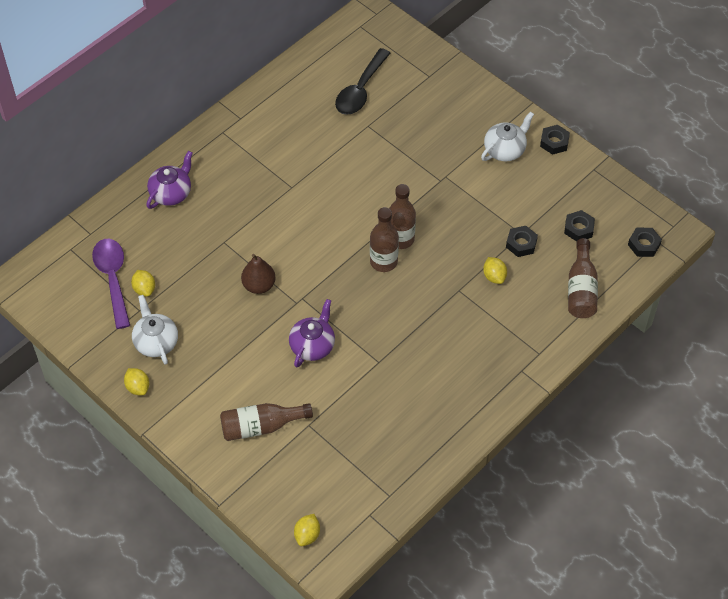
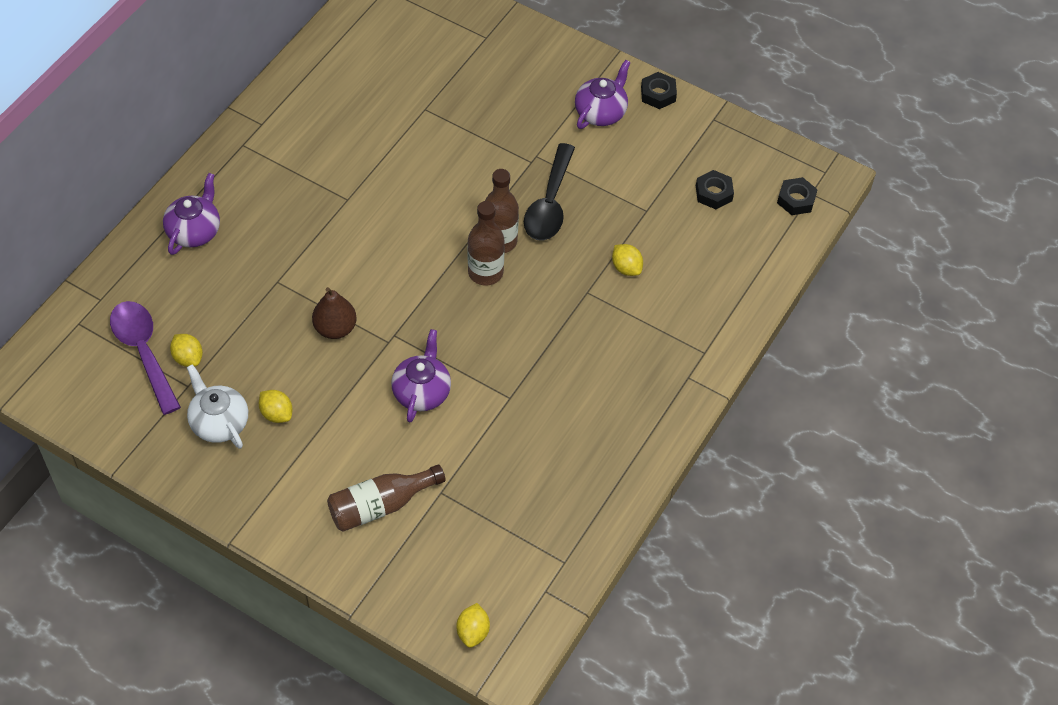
camera: 15 degrees left, 0 degrees up
(138, 387) = (209, 484): yellow lemon -> yellow lemon (276, 414)
(360, 90) = (405, 67): black spoon -> black spoon (550, 204)
(505, 150) = (601, 112): white teapot -> purple teapot
(521, 244) = (649, 223): black nut -> none
(581, 289) = (735, 266): brown bottle -> none

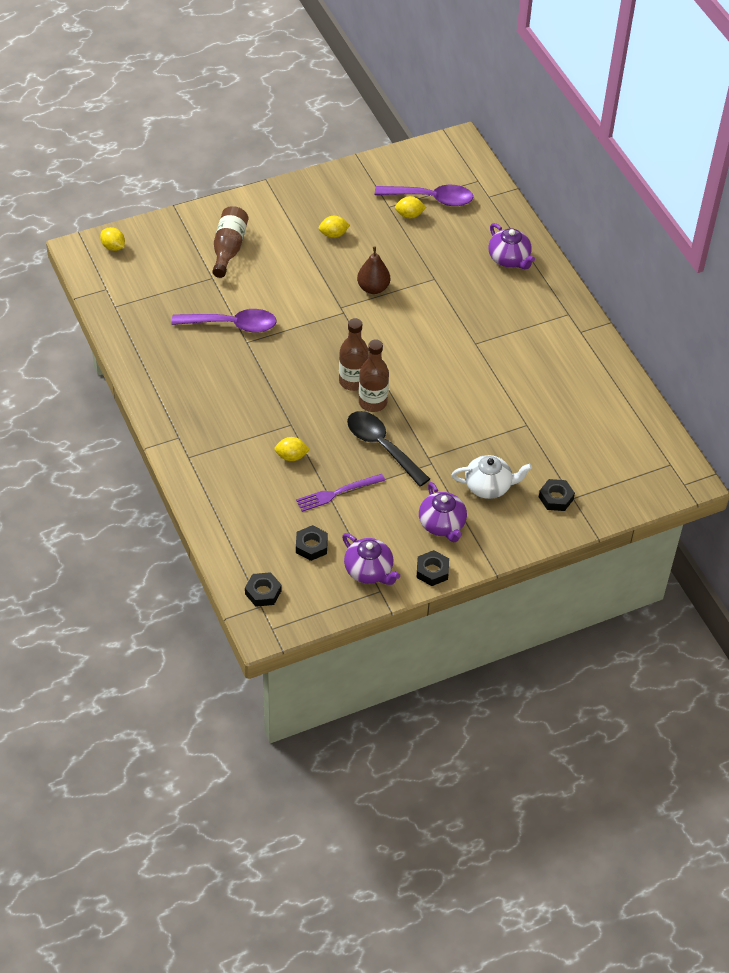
camera: 125 degrees right, 5 degrees down
(219, 422) = (350, 208): white teapot -> white teapot (489, 486)
(422, 392) = (289, 304): purple teapot -> purple teapot (369, 571)
(496, 427) = (232, 325): none -> purple spoon
(497, 49) = (556, 498): none -> black nut
(636, 207) = (337, 493): none -> purple fork

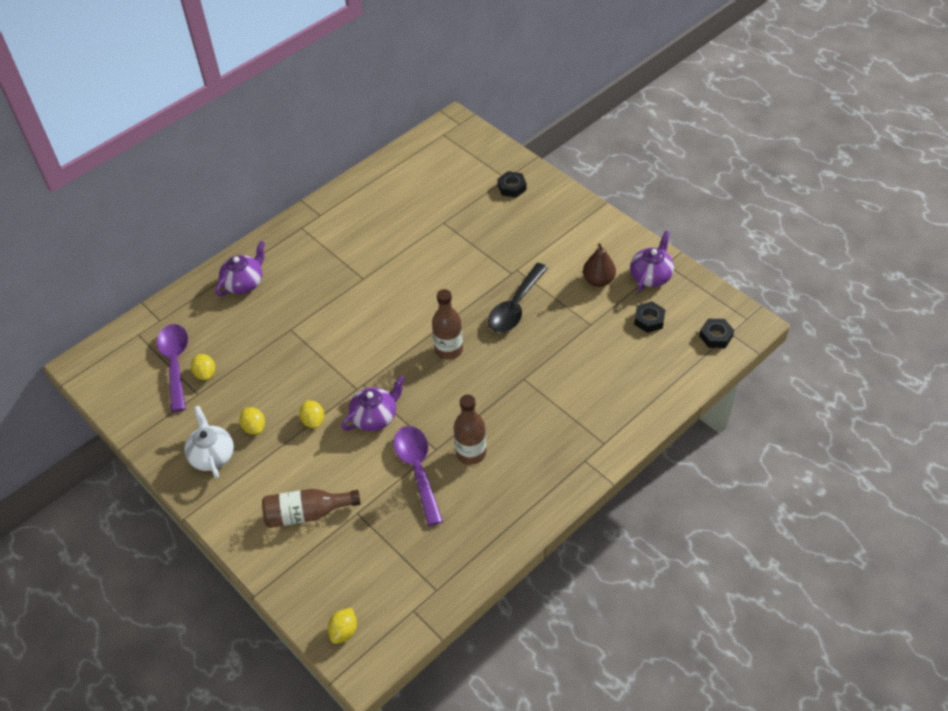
camera: 105 degrees left, 0 degrees up
(291, 456) = (560, 365): yellow lemon -> yellow lemon (313, 421)
(337, 493) = (583, 321): purple fork -> none
(372, 402) = (467, 328): brown bottle -> brown bottle (471, 453)
(373, 288) = (320, 371): brown pear -> brown pear (598, 280)
(432, 571) = (627, 238): black nut -> none
(442, 525) = (577, 245): purple teapot -> purple teapot (375, 417)
(489, 486) = (522, 228): white teapot -> white teapot (212, 455)

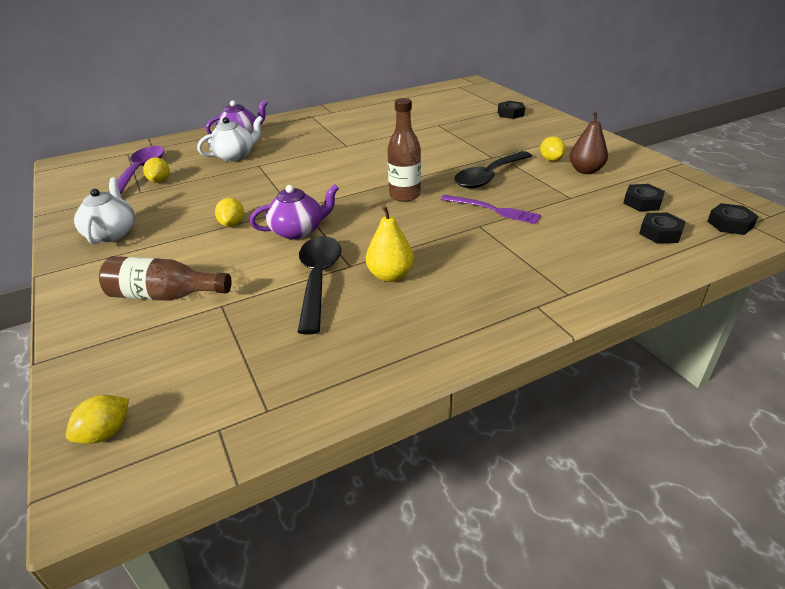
camera: 15 degrees right, 15 degrees down
(254, 427) = (171, 220): yellow lemon -> yellow lemon (551, 160)
(257, 318) = (235, 156): none -> white teapot
(417, 470) = (318, 279): purple spoon -> black spoon
(471, 453) = (390, 275): brown bottle -> yellow pear
(529, 355) = (493, 210): none -> purple fork
(651, 276) = (647, 174): purple teapot -> none
(664, 359) = (660, 233): none -> black nut

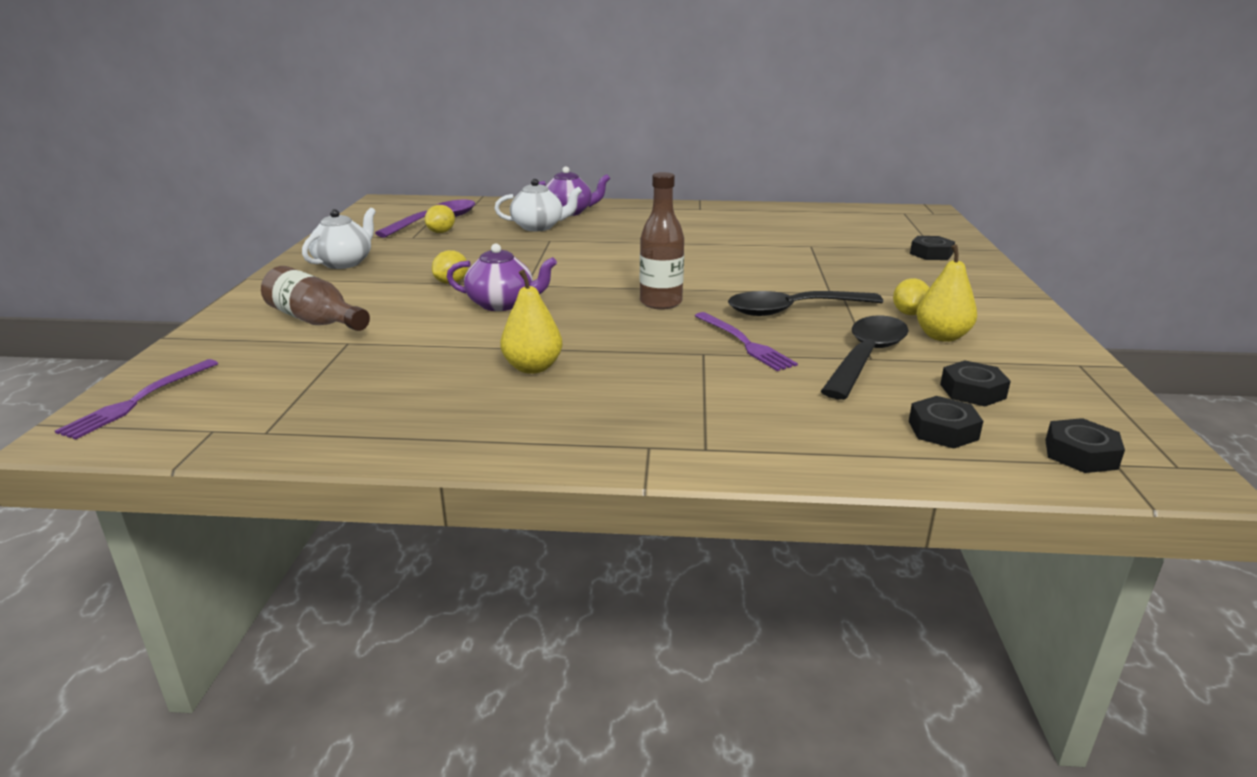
camera: 30 degrees right, 10 degrees down
(105, 433) = (138, 400): yellow lemon -> purple fork
(318, 279) = (459, 349): black spoon -> black spoon (866, 357)
(585, 171) = (942, 336): brown pear -> yellow pear

